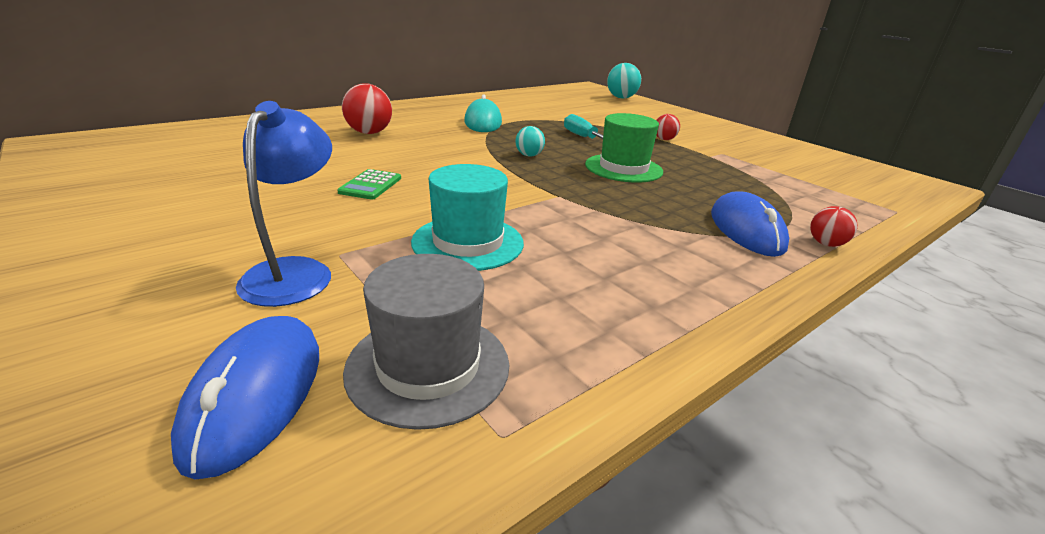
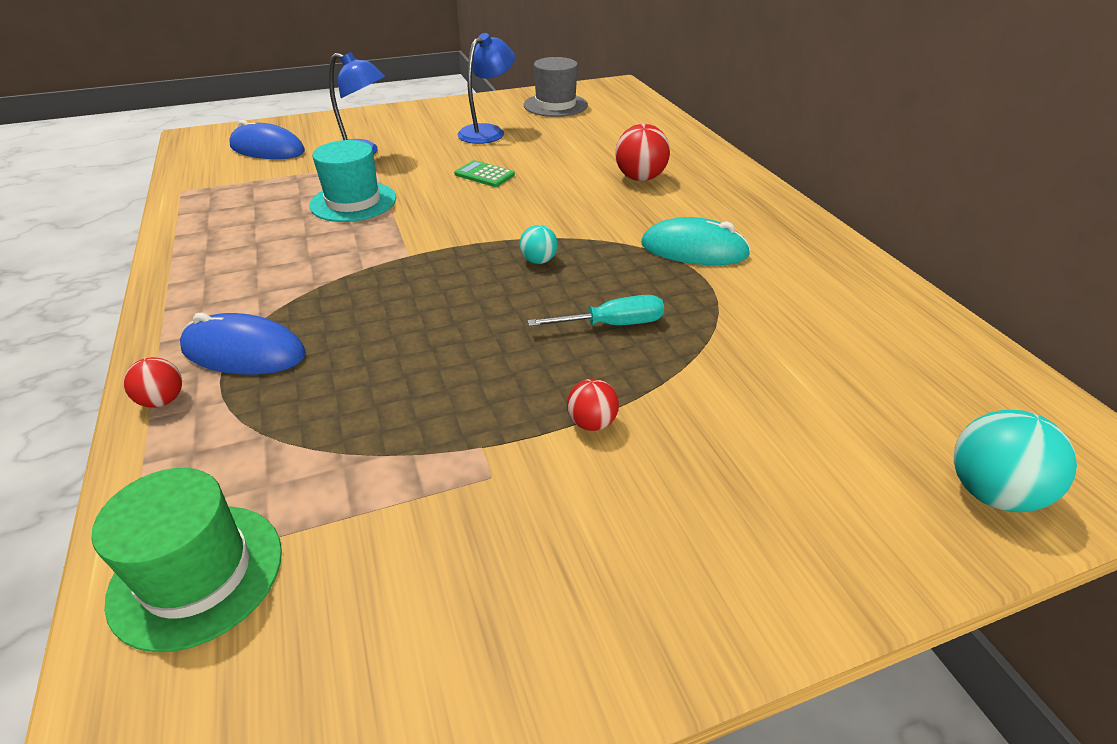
camera: 110 degrees right, 10 degrees up
(221, 196) = (488, 132): none -> blue lamp
(428, 366) = (242, 180): grey hat -> grey hat (555, 105)
(623, 168) = (466, 323): green hat -> green hat (197, 574)

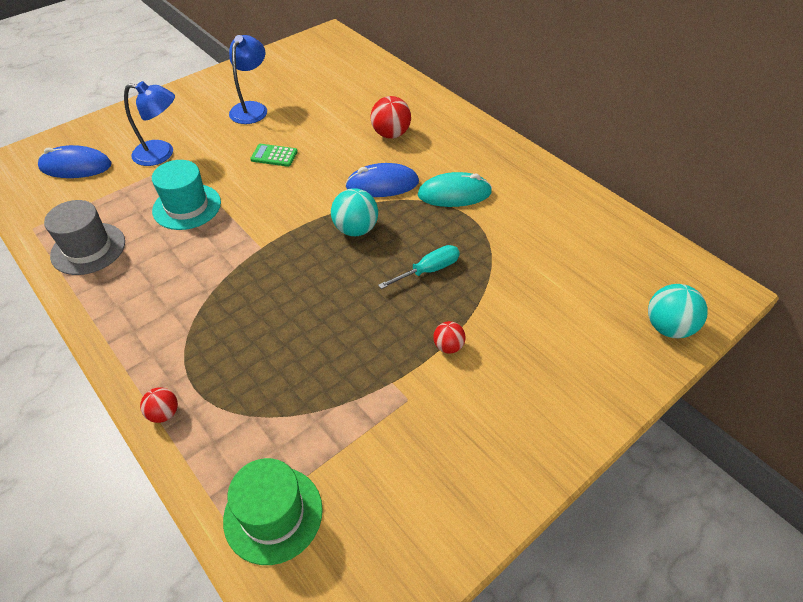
camera: 20 degrees left, 10 degrees up
(244, 352) = (194, 360): blue mouse -> blue mouse (382, 184)
(538, 261) = (355, 229): turquoise ball -> turquoise ball, size x1.71
(555, 105) = (291, 67): grey hat -> grey hat (88, 248)

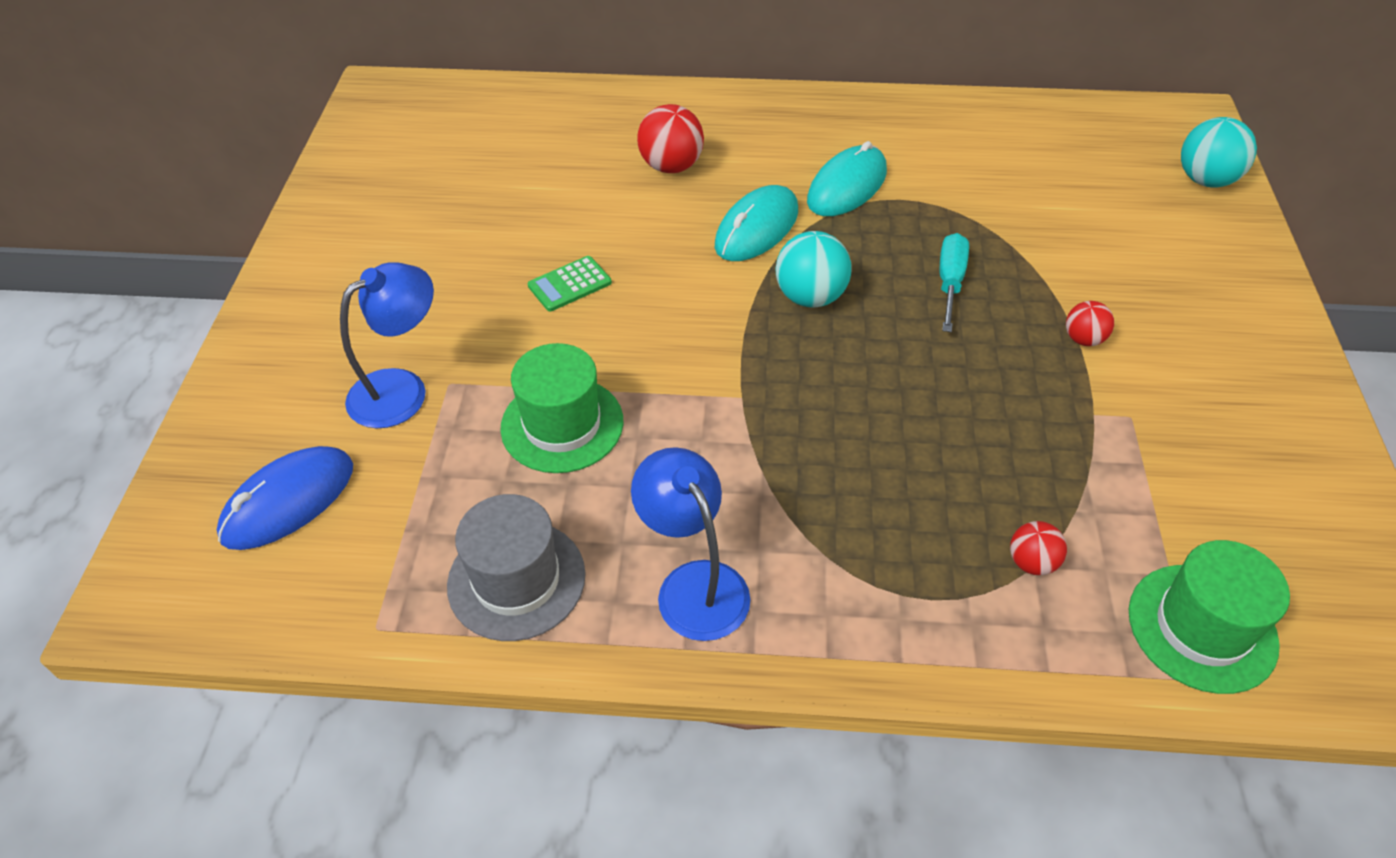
camera: 45 degrees left, 0 degrees up
(164, 413) = (948, 653): red ball -> red ball (1031, 562)
(187, 206) = (562, 424): turquoise hat -> green hat
(252, 108) = (433, 247): blue lamp -> blue lamp (693, 584)
(382, 184) = (756, 228): blue mouse -> turquoise mouse

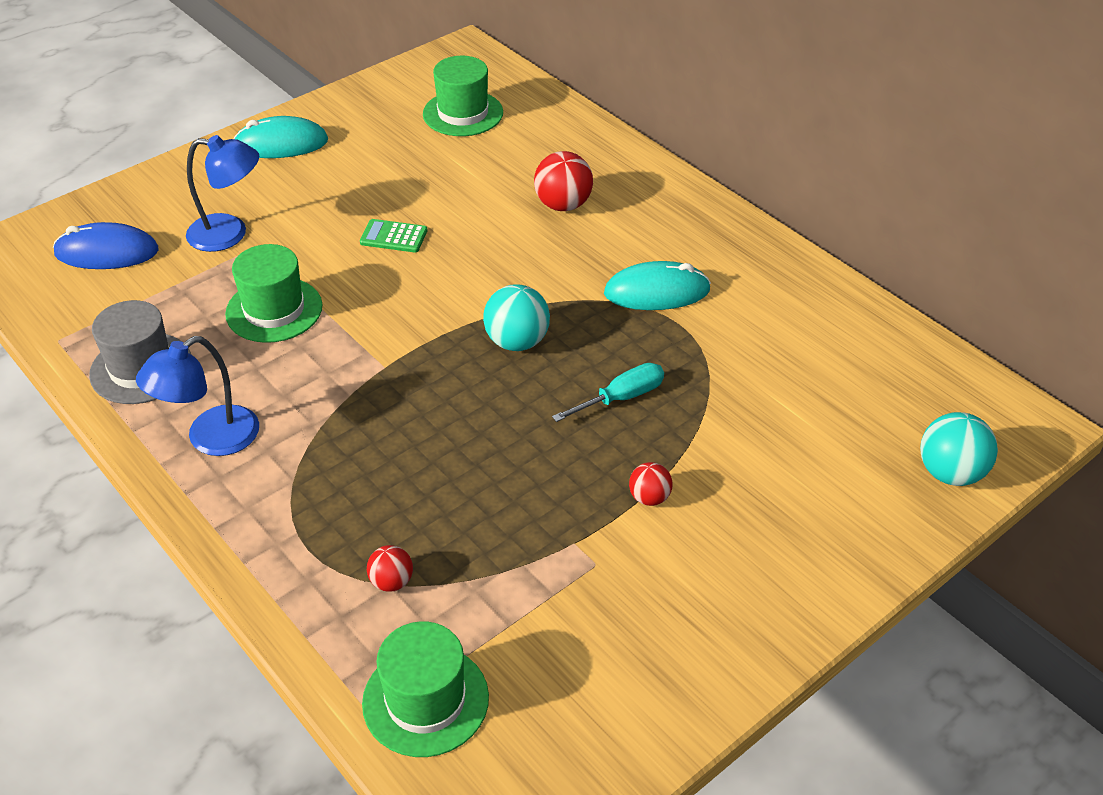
camera: 45 degrees right, 5 degrees down
(463, 143) = (463, 113): none -> green hat
(693, 584) = (211, 439): blue lamp -> blue lamp turned 150 degrees counterclockwise
(756, 228) = (553, 278): turquoise mouse -> turquoise mouse (281, 144)

